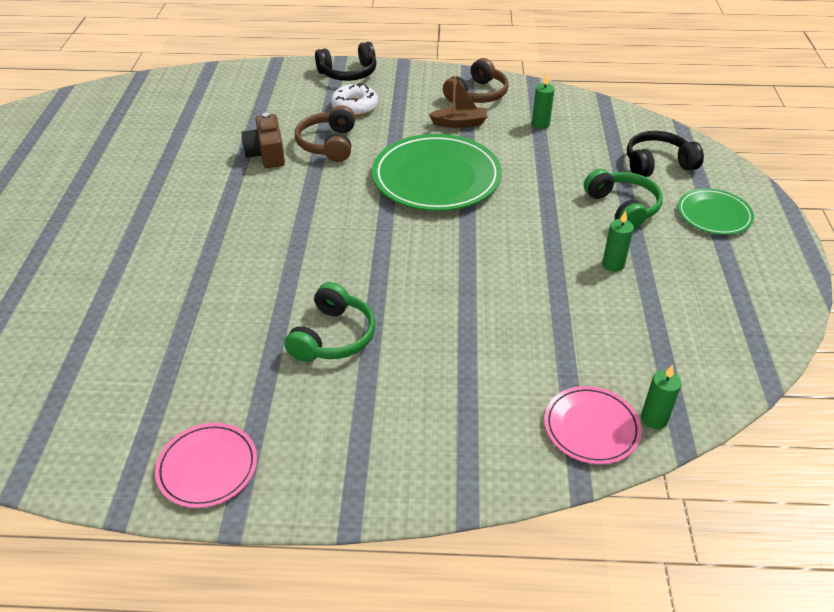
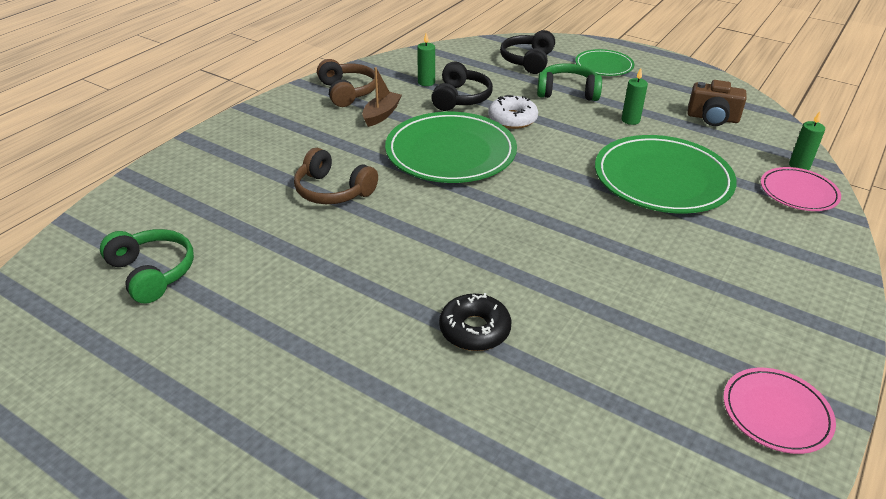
camera: 60 degrees left, 5 degrees down
(210, 269) = (474, 330): none -> black donut
(266, 154) = (306, 234): brown camera -> brown camera (712, 118)
(333, 337) = (634, 279): green headphones -> green headphones (152, 273)
(348, 73) = (219, 140): black headphones -> black headphones (461, 98)
(354, 106) = (285, 156): white donut -> white donut (512, 119)
(516, 315) = (662, 179): none -> green plate

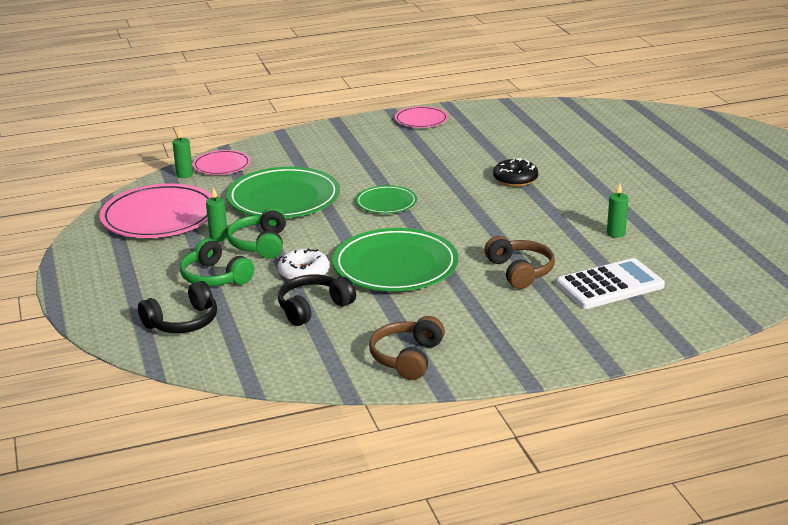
camera: 140 degrees left, 10 degrees down
(152, 273) = (690, 264): green headphones -> green headphones (260, 244)
(231, 210) = (610, 285): none -> white calculator
(381, 114) = (406, 319): brown boat -> none
(426, 82) = (317, 337): green candle -> green candle (616, 233)
(604, 66) = (130, 288): green plate -> green plate (386, 203)
(712, 118) = (159, 217): brown camera -> pink plate

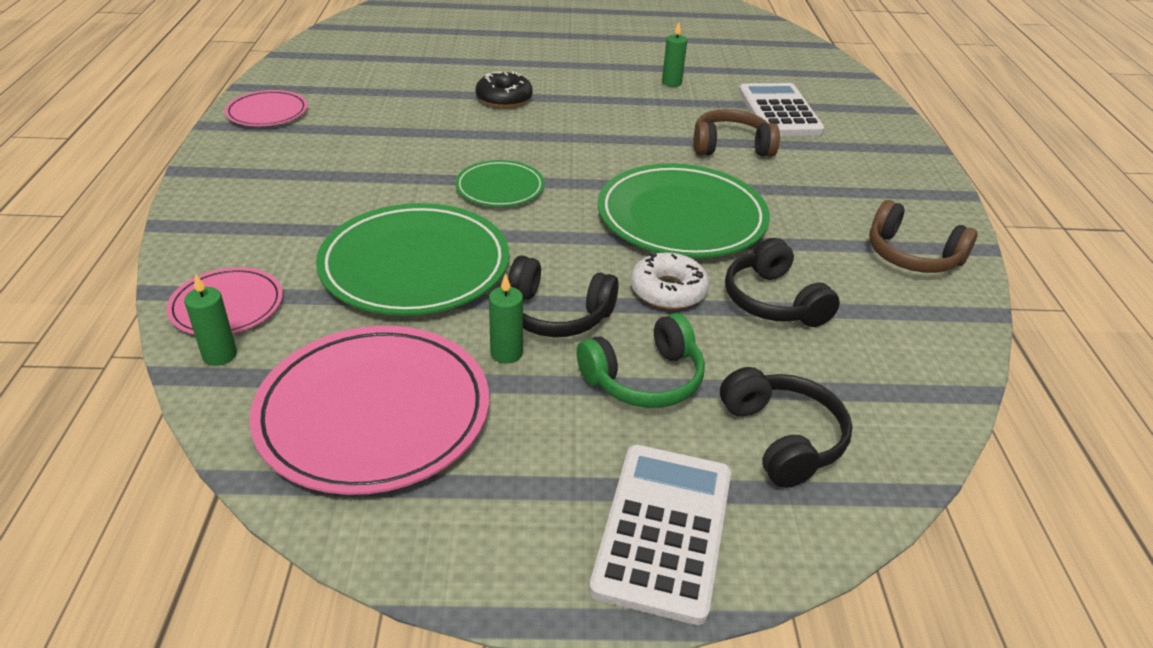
camera: 75 degrees left, 10 degrees up
(106, 297) = (664, 530): none -> white calculator
(260, 244) = (556, 314): green headphones -> black headphones

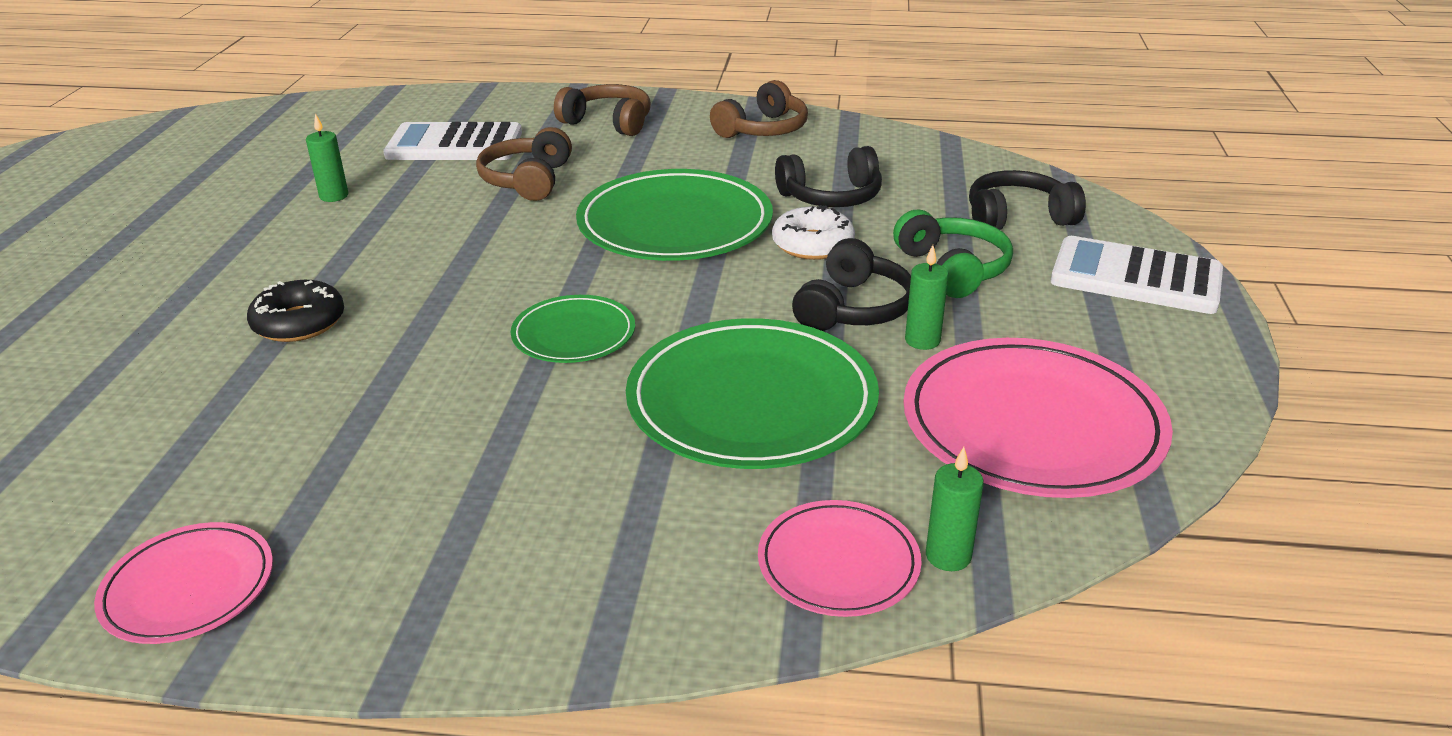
camera: 80 degrees left, 5 degrees down
(868, 171) = (608, 122): none -> brown headphones

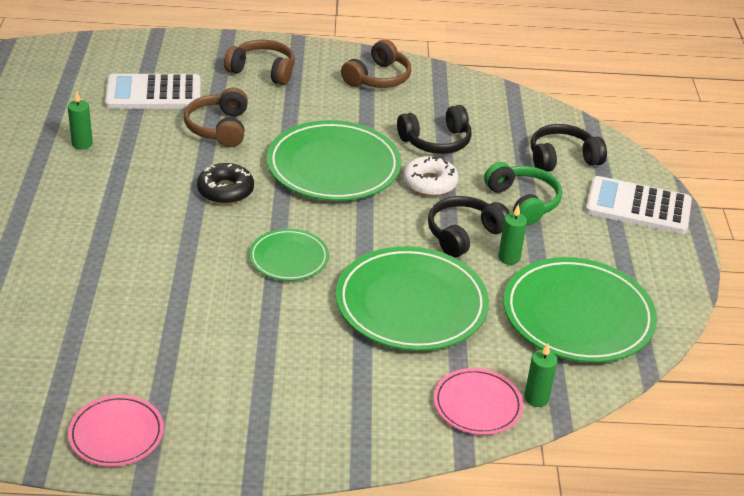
camera: 10 degrees left, 5 degrees up
(299, 323) = (103, 253): black donut -> black donut (225, 191)
(854, 308) = (463, 234): black headphones -> black headphones turned 150 degrees counterclockwise
(1032, 425) = (578, 315): pink plate -> green plate

